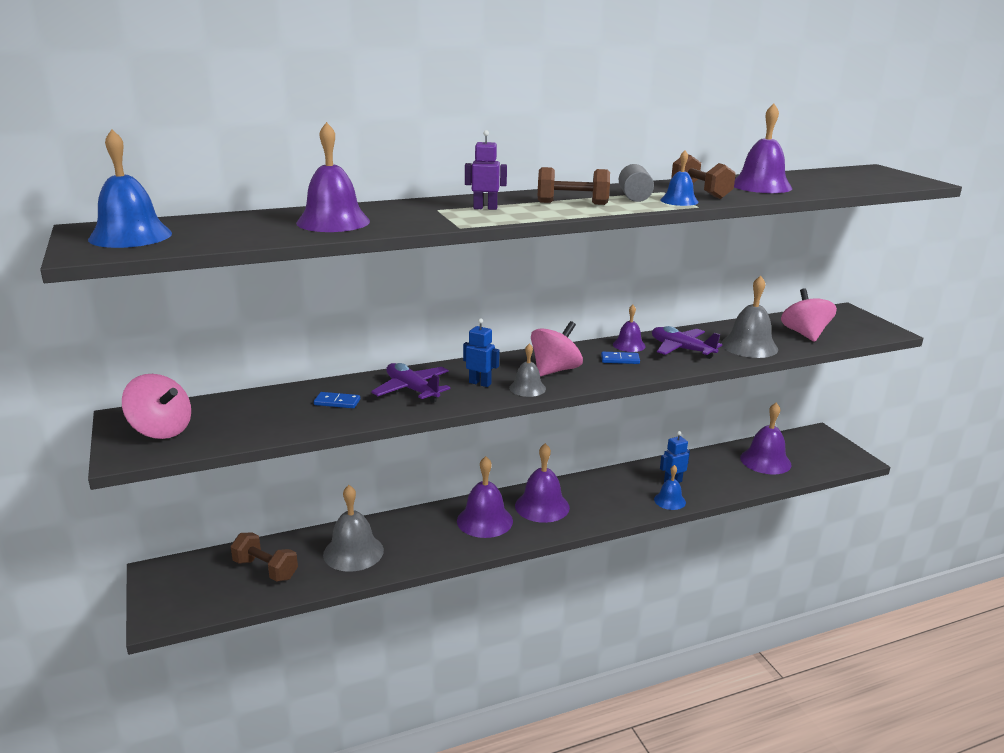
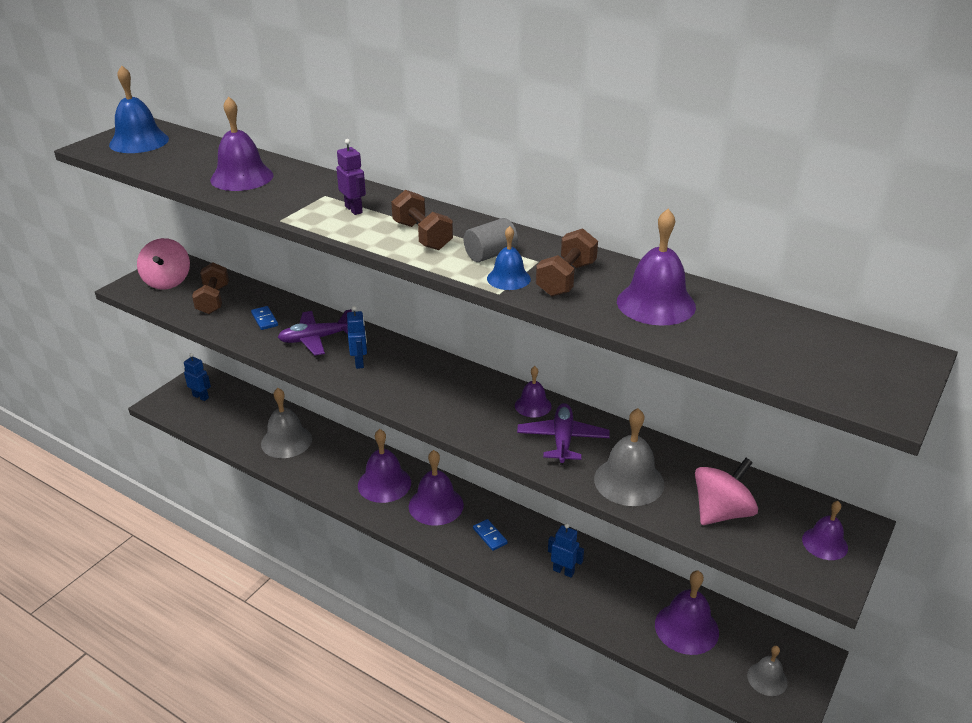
camera: 55 degrees right, 10 degrees up
(195, 583) = (201, 397): none -> blue robot
(265, 569) = (236, 415): brown dumbbell -> brown dumbbell (213, 300)
(412, 390) = (315, 339): purple plane -> purple plane turned 120 degrees counterclockwise
(527, 388) = (374, 387): grey bell -> grey bell (767, 679)
(555, 370) = (426, 387): pink spinning top -> none
(620, 360) = (491, 412): blue domino -> blue domino (490, 536)
(669, 500) = (527, 582): blue bell -> none
(854, 322) = (824, 543): none -> purple bell

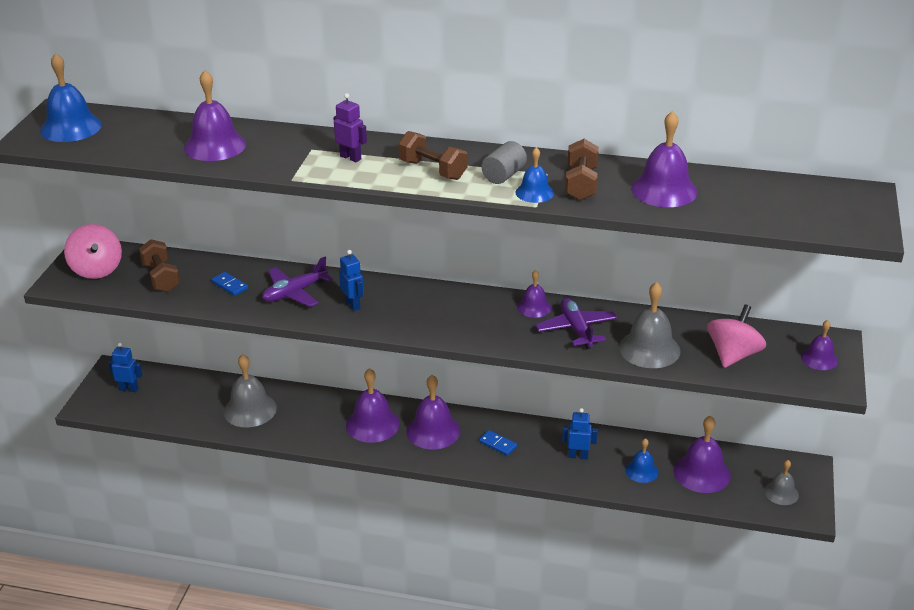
camera: 20 degrees left, 0 degrees up
(622, 607) = (641, 471): none -> blue bell

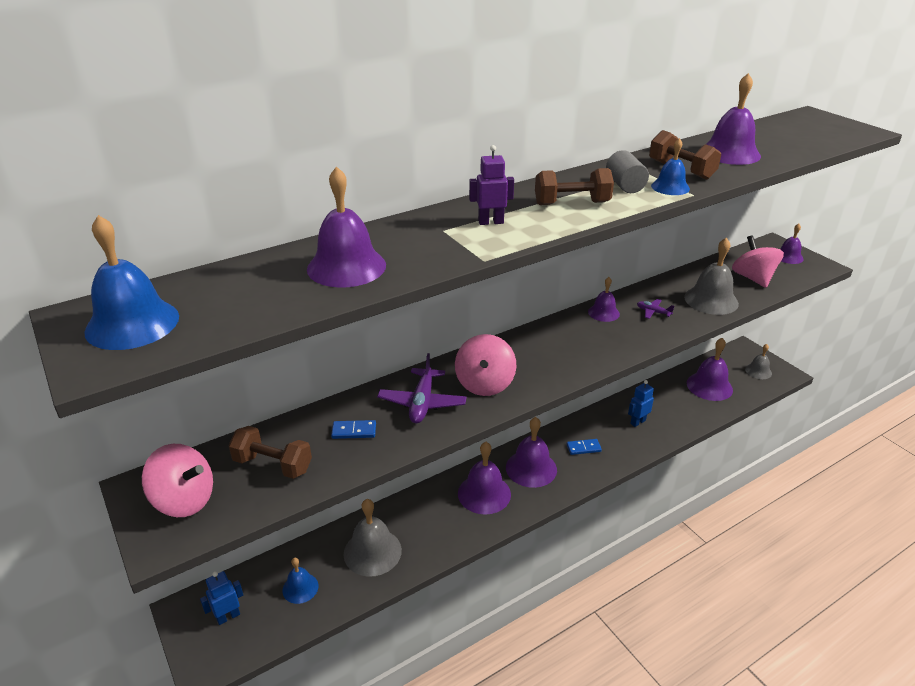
camera: 45 degrees left, 0 degrees up
(353, 304) = (484, 384): blue robot -> pink spinning top
(576, 329) = (653, 312): purple plane -> purple plane, size x0.52
(641, 471) = (682, 407): blue bell -> blue bell (300, 588)

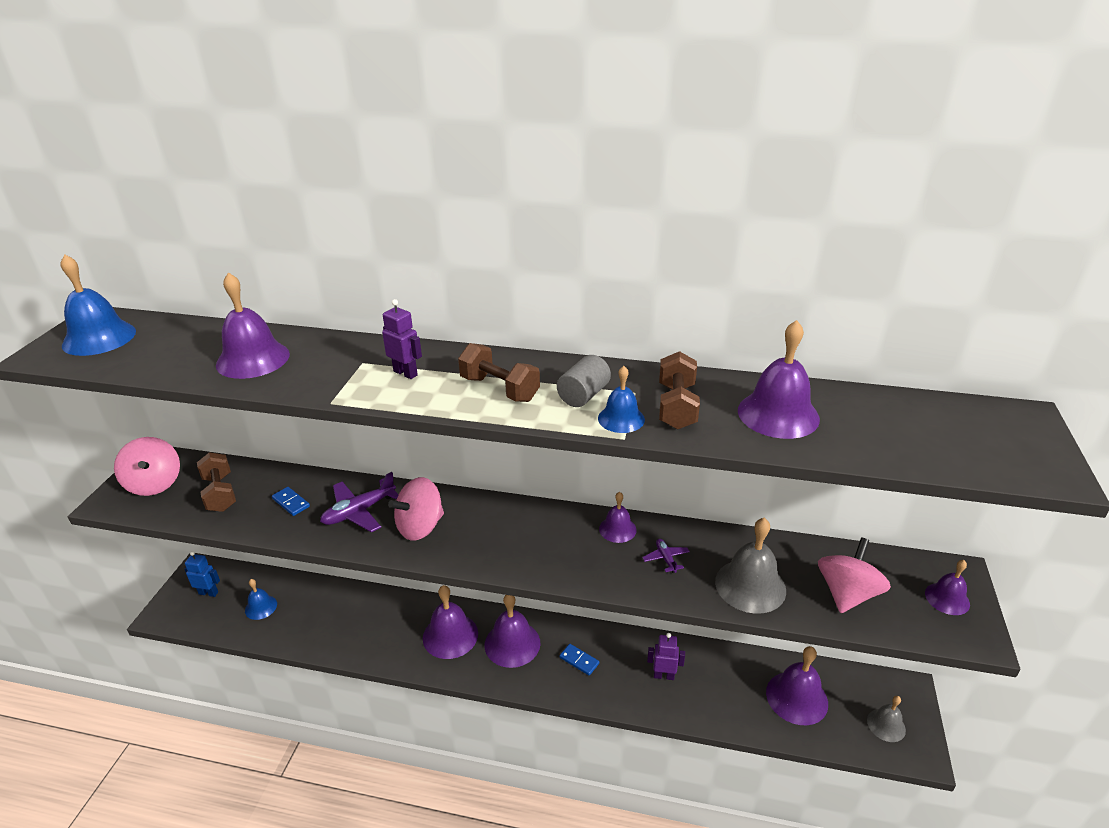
camera: 45 degrees right, 0 degrees up
(372, 552) = (326, 618): grey bell -> none
(637, 422) = (664, 675): blue robot -> purple robot

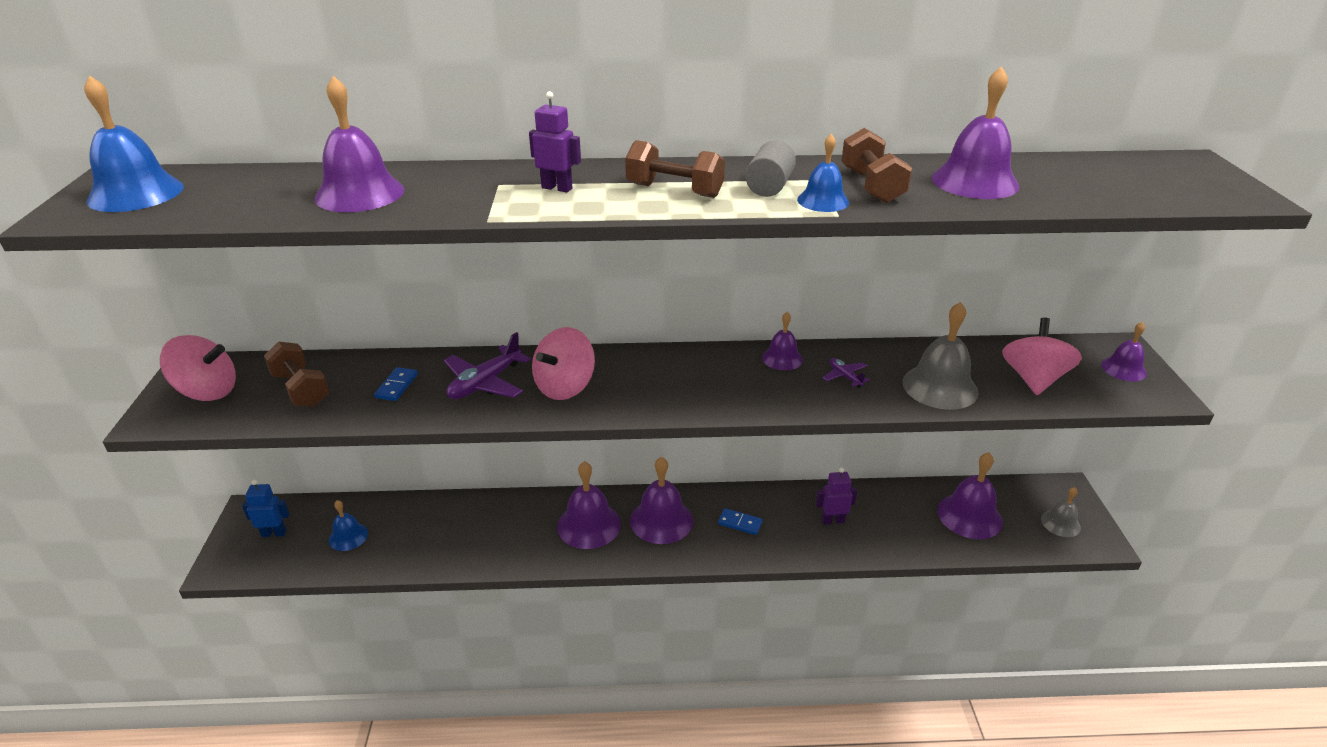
camera: 15 degrees left, 0 degrees up
(155, 484) = (208, 391): pink spinning top -> pink spinning top turned 45 degrees counterclockwise
(291, 502) = (397, 386): blue domino -> blue domino turned 75 degrees clockwise

